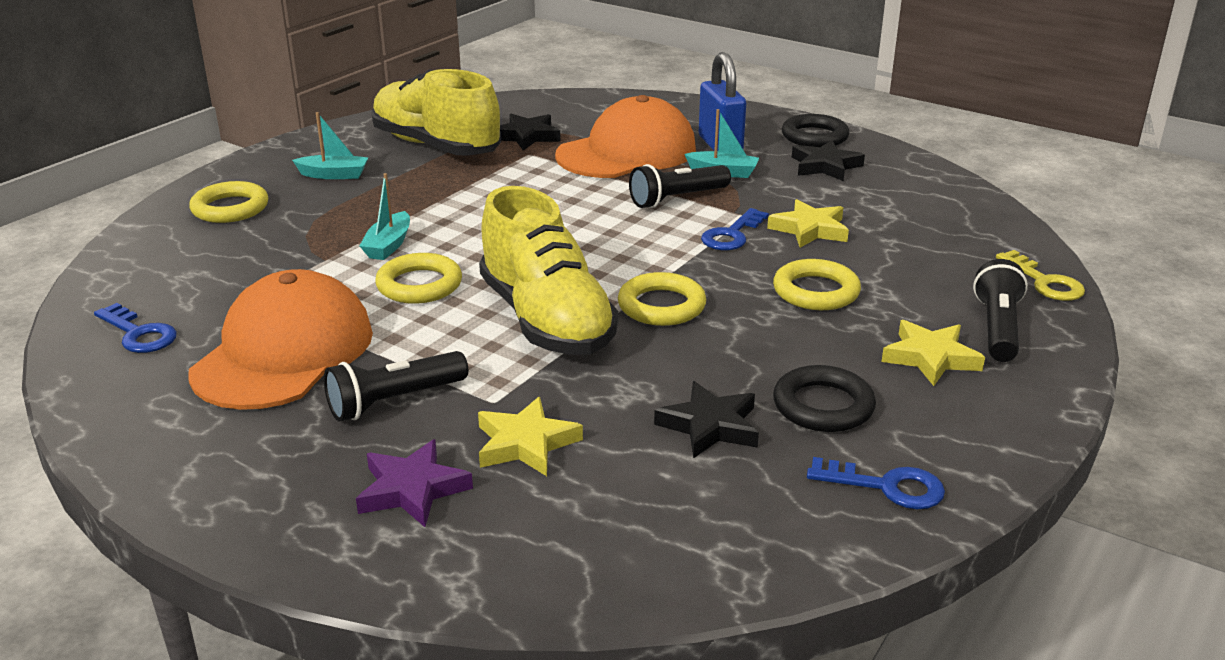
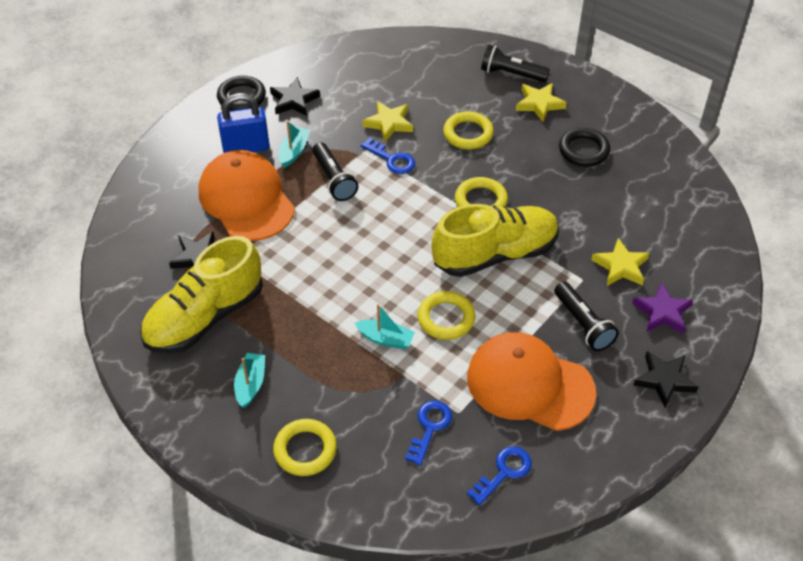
camera: 85 degrees left, 20 degrees up
(710, 426) = (602, 194): black star -> black star (664, 380)
(886, 486) = (647, 141): blue key -> blue key (429, 427)
(1044, 282) = (463, 45): yellow key -> none

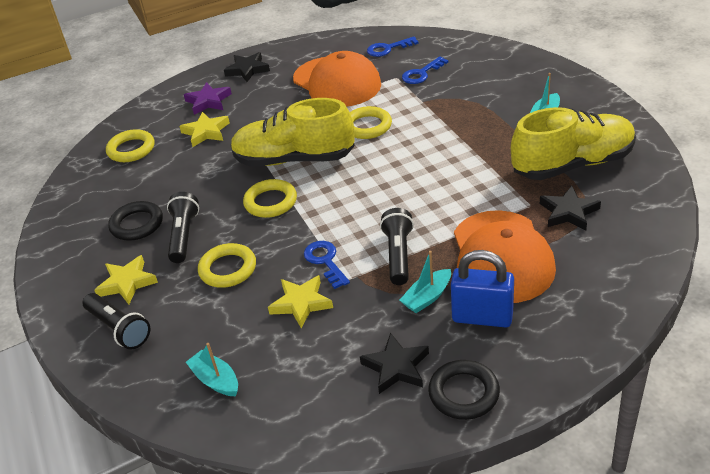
camera: 150 degrees left, 10 degrees down
(305, 450) = (515, 77): yellow ring -> yellow ring (131, 149)
(385, 339) = (423, 123): turquoise boat -> turquoise boat (216, 380)
(583, 324) = (269, 105): black flashlight -> black flashlight (184, 236)

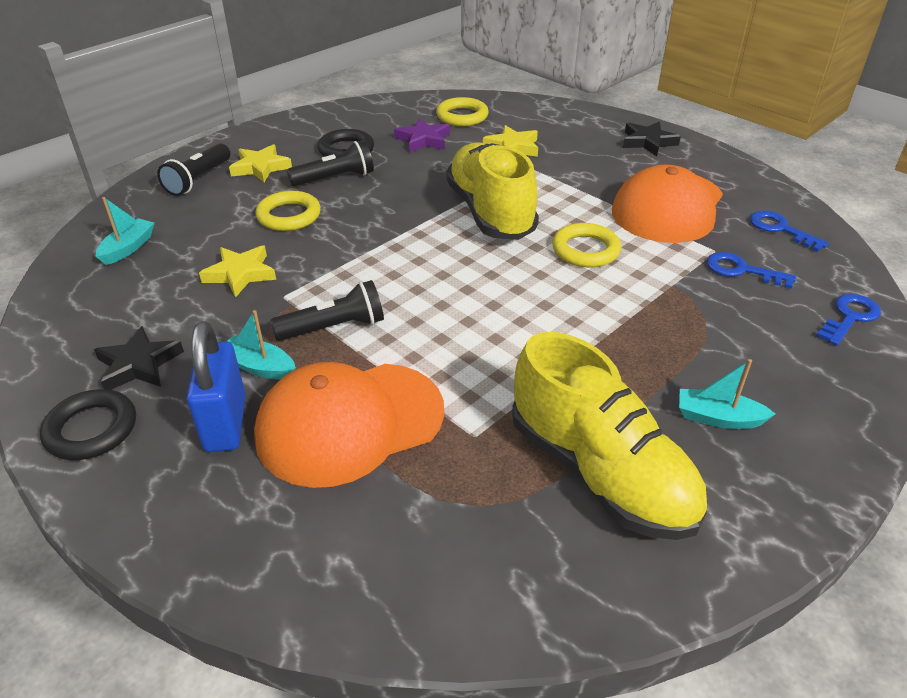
camera: 65 degrees right, 0 degrees up
(208, 101) = (569, 135): purple star -> purple star (423, 140)
(270, 202) = (406, 215): yellow ring -> none
(325, 261) = (312, 275): blue key -> blue key (849, 317)
(568, 212) = (472, 484): black star -> none

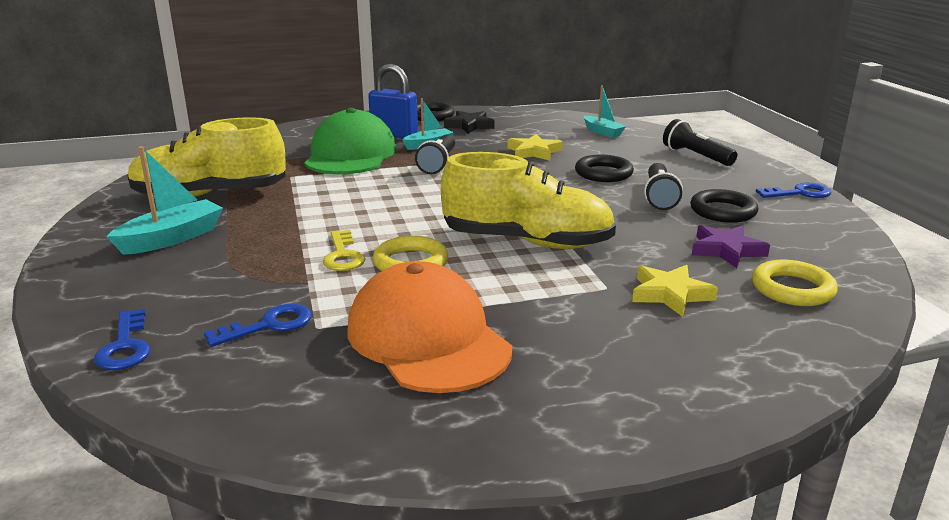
camera: 120 degrees right, 15 degrees down
(261, 167) = (705, 176): yellow star -> none
(289, 216) = (603, 173): yellow ring -> black ring
(349, 423) = (350, 155): orange cap -> green cap
(615, 288) = (343, 255): none -> yellow key
(648, 142) = (613, 405): black star -> none
(718, 418) = (172, 238): turquoise boat -> turquoise boat, size x1.53
(780, 229) = (286, 394): blue key -> blue key (799, 193)

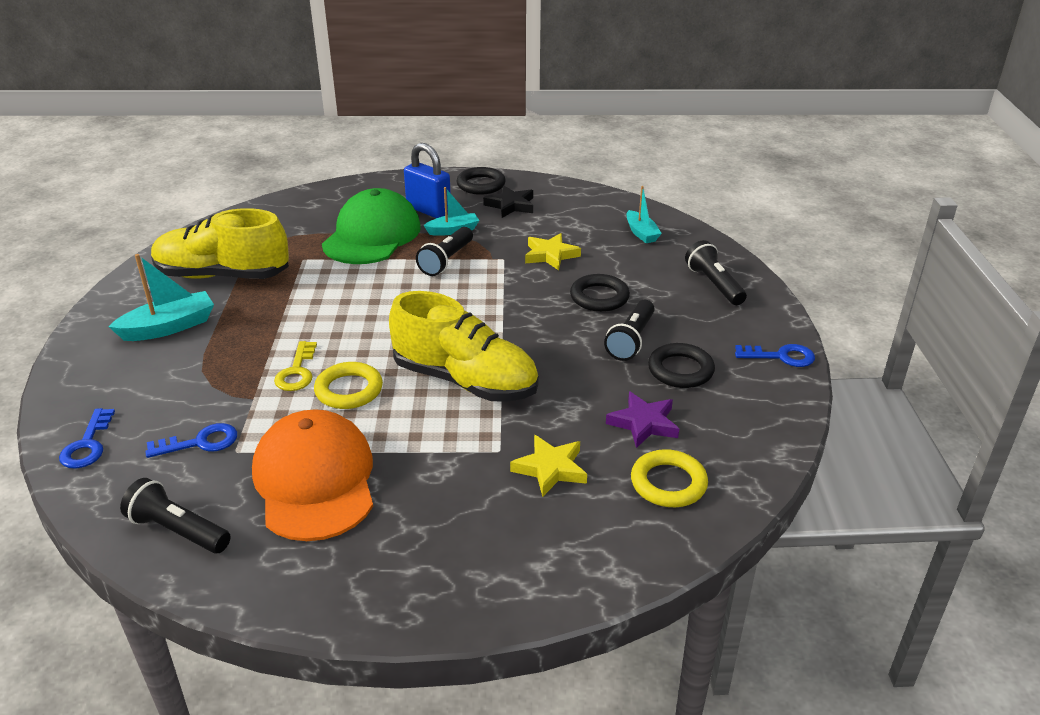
camera: 15 degrees right, 10 degrees up
(292, 408) = (178, 530): none -> black flashlight

